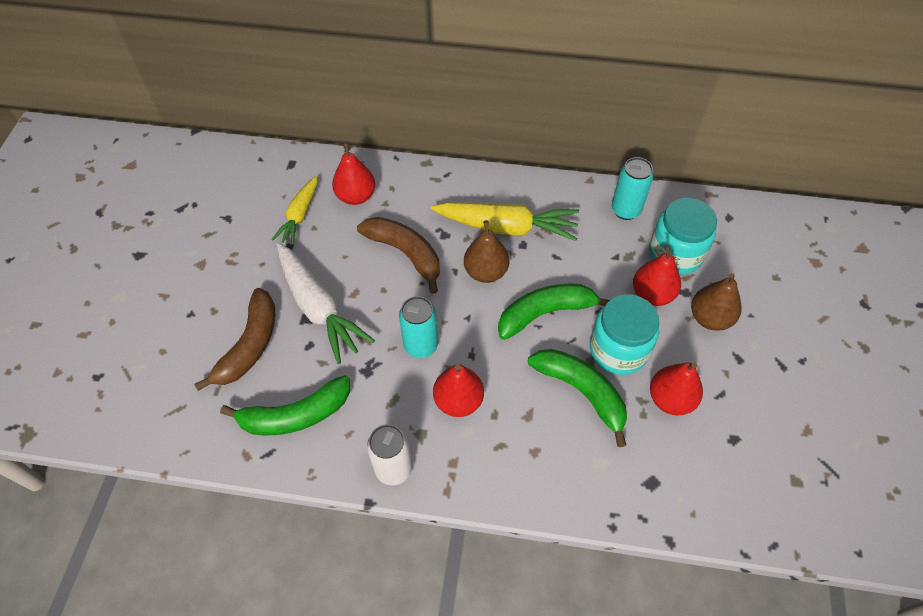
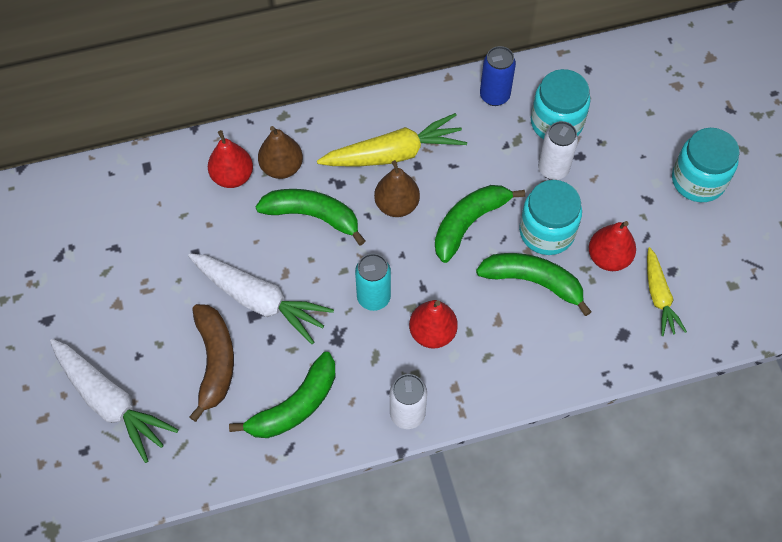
camera: 25 degrees left, 5 degrees up
(144, 344) = (111, 402): none -> white carrot
(299, 216) = (187, 218): yellow carrot -> yellow carrot (659, 297)
(405, 253) = (313, 216): brown banana -> green banana
(626, 210) = (494, 96): turquoise can -> blue can
(652, 294) = (553, 169): red pear -> white can
(710, 318) = (610, 172): brown pear -> brown pear (282, 167)
(801, 360) = (698, 180): none -> turquoise jar

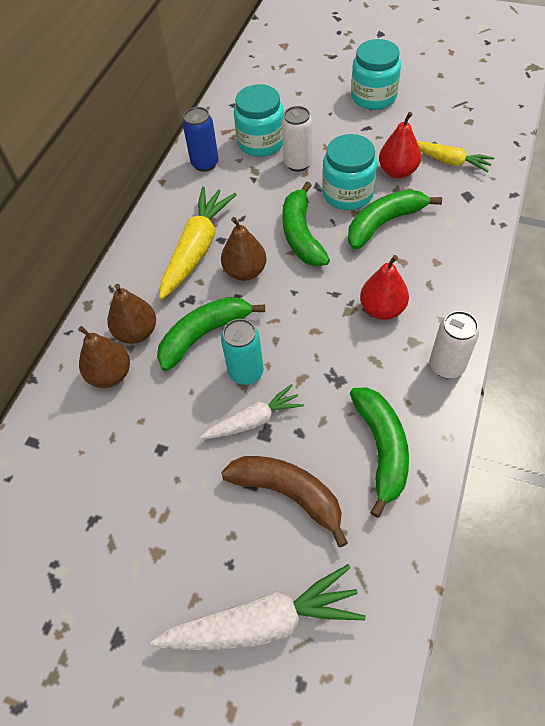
camera: 50 degrees left, 5 degrees down
(233, 177) = (110, 375): red pear -> brown pear
(260, 301) = (254, 420): white carrot -> white carrot, size x0.61
(373, 298) = (318, 332): turquoise can -> turquoise can (246, 372)

